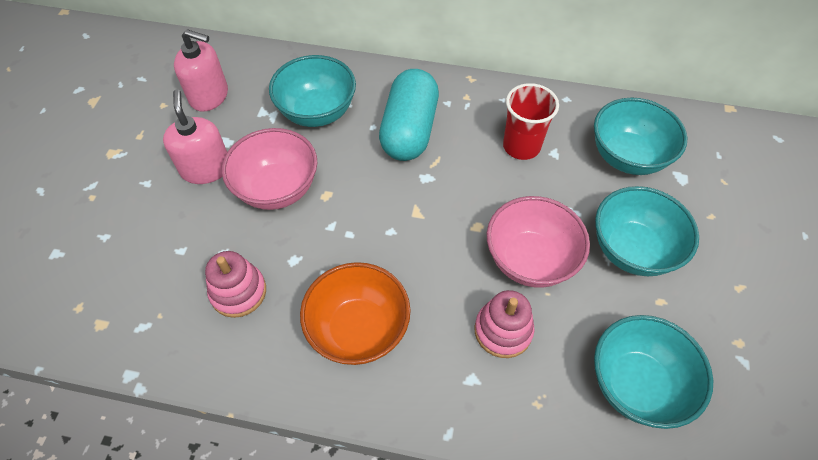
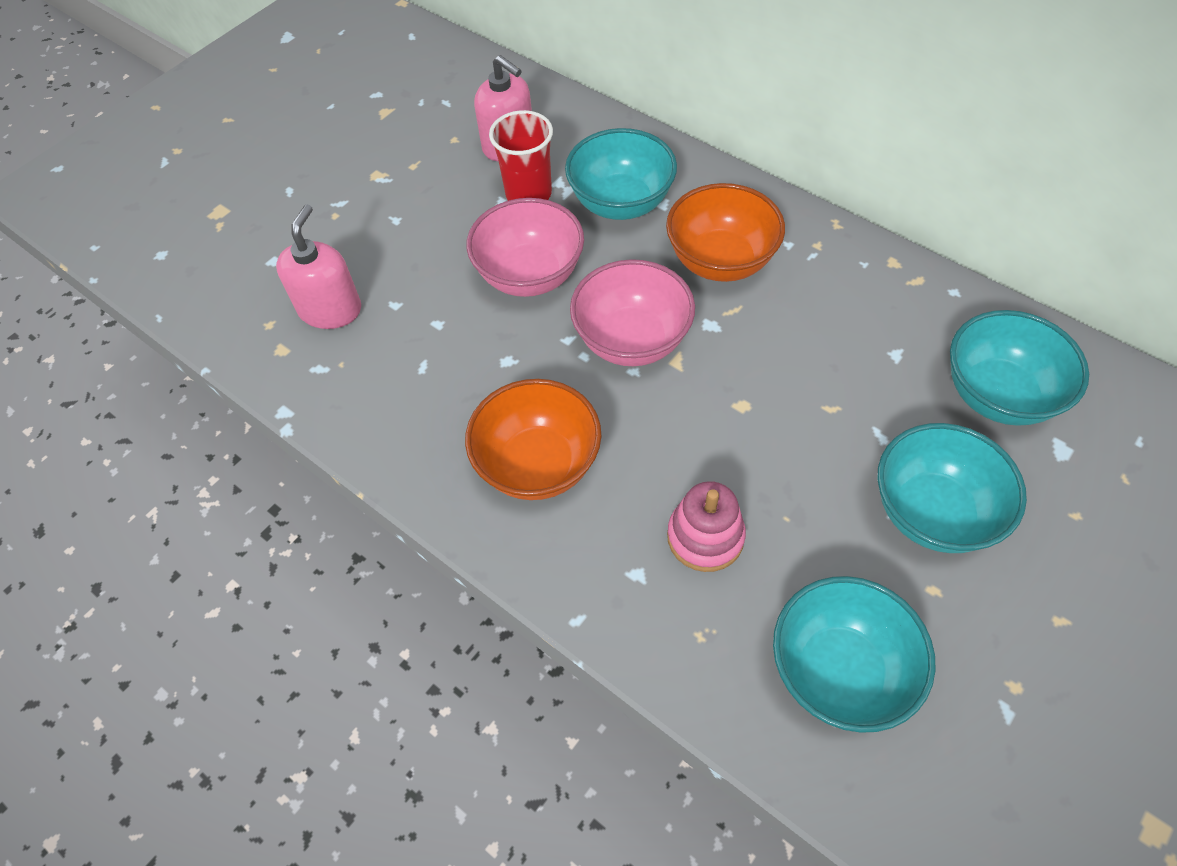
camera: 30 degrees right, 0 degrees up
(206, 168) = (464, 225): pink soap dispenser -> pink soap dispenser (330, 309)
(238, 292) = (431, 372): pink stacking toy -> none
(409, 130) = (720, 261): turquoise capsule -> orange bowl
(521, 146) = (855, 330): red cup -> red cup (528, 194)
(530, 260) = (786, 470): pink bowl -> pink bowl (632, 340)

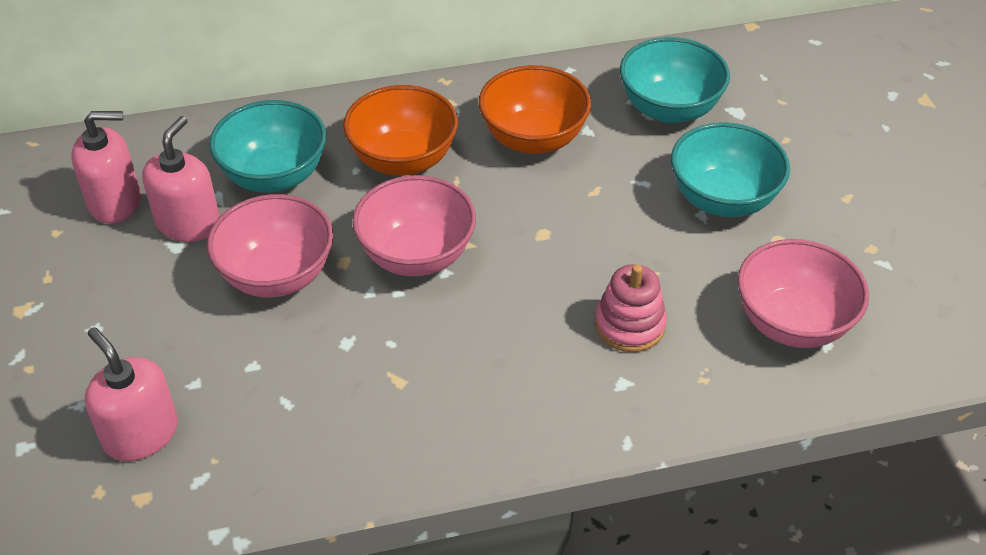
camera: 55 degrees left, 10 degrees down
(528, 194) = (188, 223): red cup -> pink soap dispenser
(538, 465) = (468, 383): orange bowl -> orange bowl (533, 139)
(839, 671) = (792, 323): turquoise bowl -> pink bowl

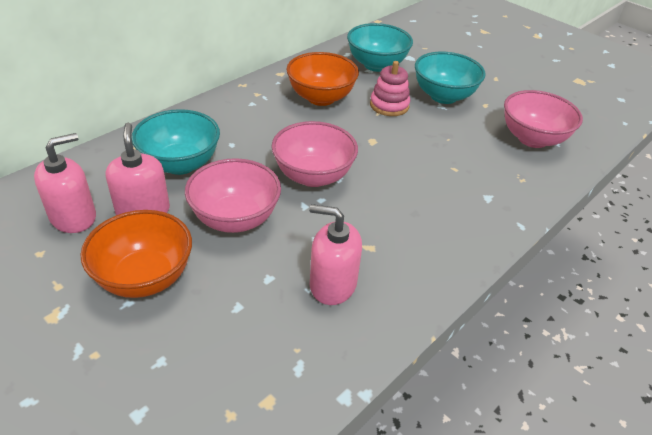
camera: 35 degrees left, 5 degrees down
(141, 434) = (227, 358): pink soap dispenser -> pink soap dispenser (332, 284)
(403, 160) = (256, 130): orange bowl -> orange bowl (145, 277)
(629, 325) = (461, 168): pink stacking toy -> pink stacking toy (389, 105)

